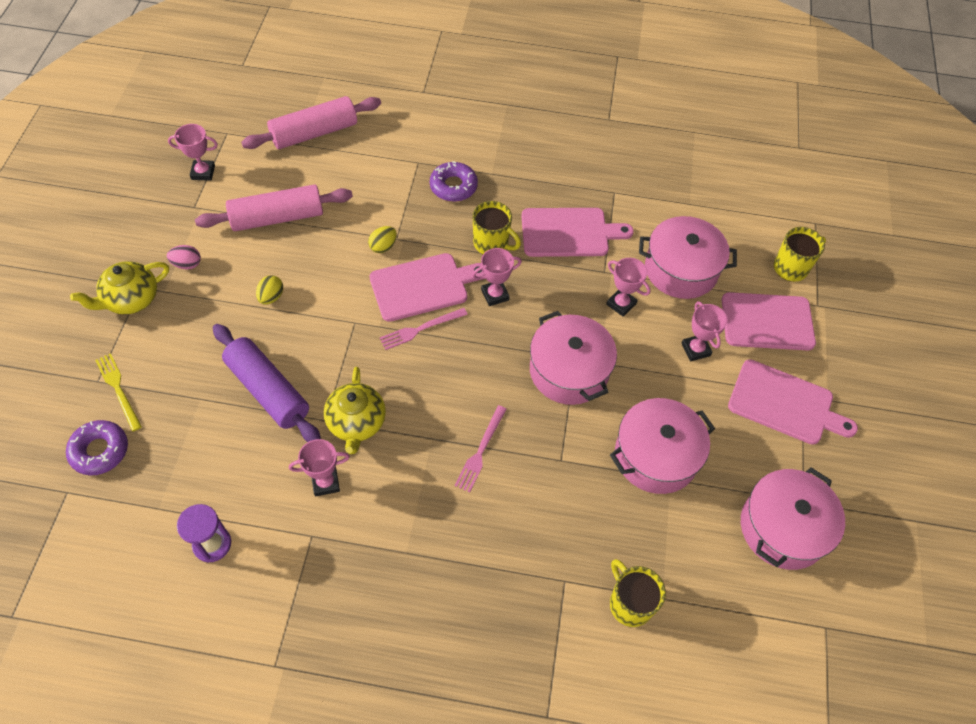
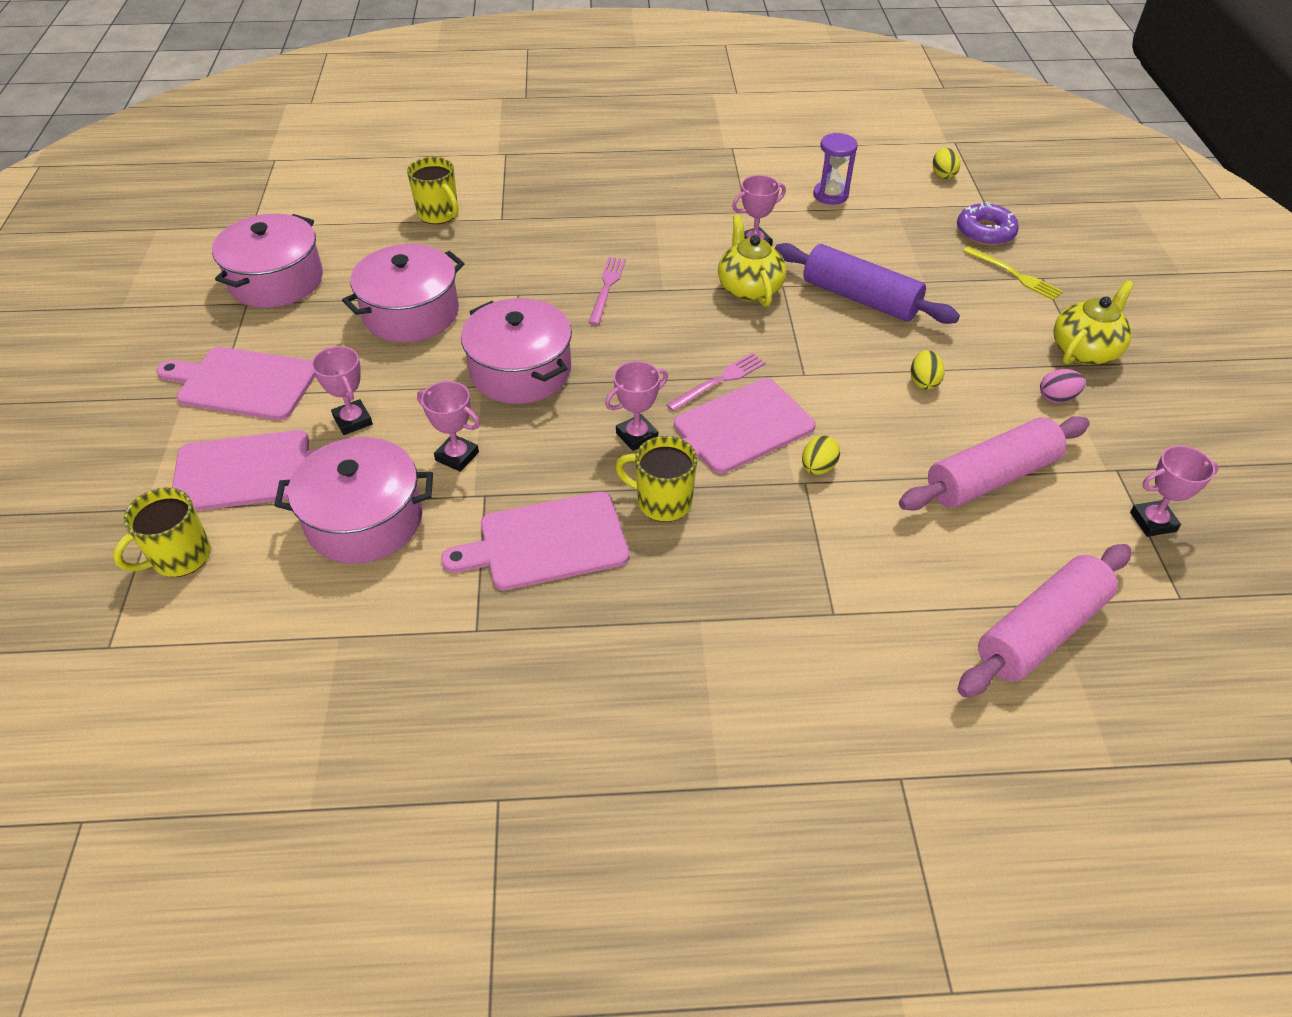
camera: 170 degrees right, 10 degrees down
(72, 554) = (943, 174): none -> yellow egg
(453, 186) = (755, 581): purple donut -> none

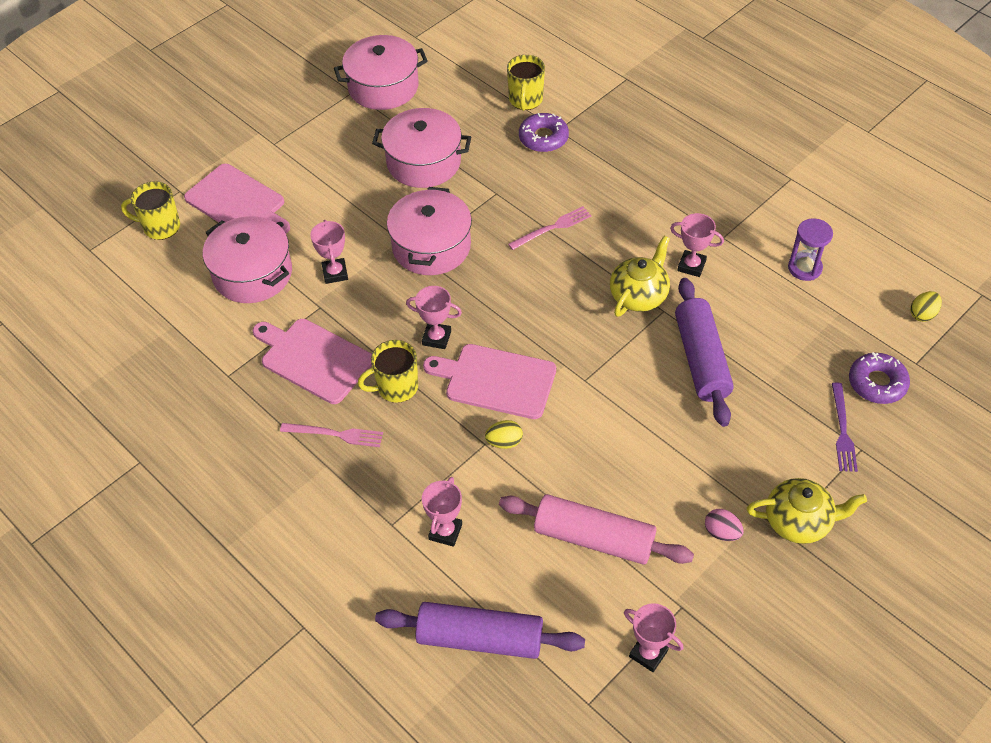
camera: 50 degrees right, 5 degrees up
(243, 383) = (293, 145): pink cutting board -> none
(353, 420) = (314, 210): pink trophy -> pink trophy (445, 532)
(498, 231) = (543, 138): none -> purple donut
(662, 502) = (396, 387): yellow mug -> yellow mug turned 90 degrees counterclockwise
(719, 381) = (528, 343): pink fork -> pink fork (335, 434)
(923, 382) = (651, 447): yellow egg -> none
(1014, 275) = (842, 430): yellow fork -> purple fork
(1040, 631) = (480, 638): pink rolling pin -> purple rolling pin

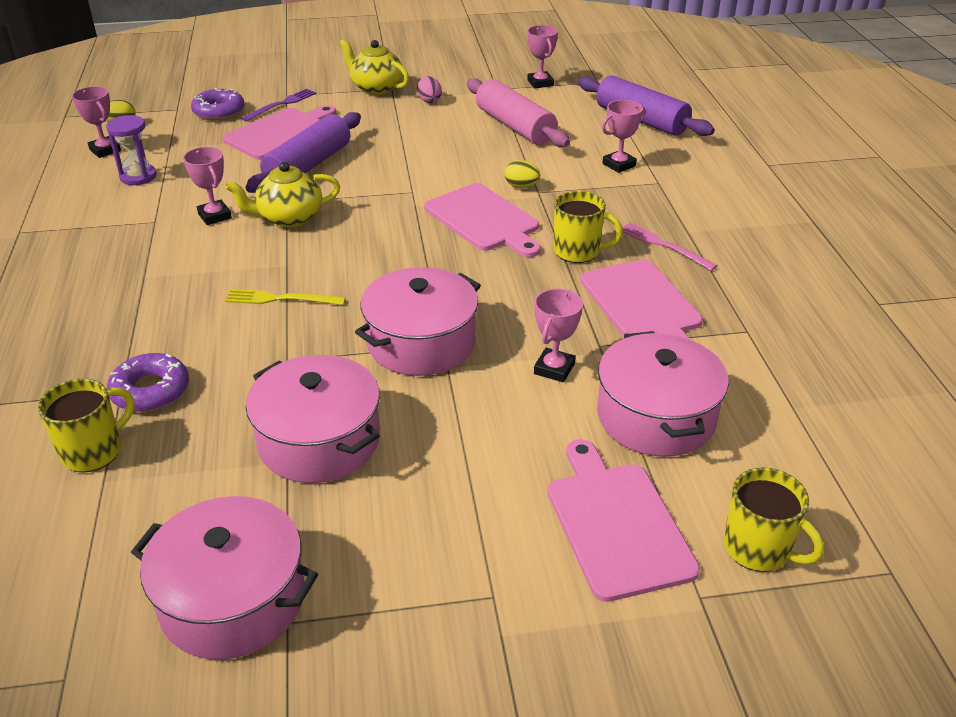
camera: 145 degrees left, 15 degrees down
(436, 338) = (503, 268): pink trophy -> pink trophy (105, 150)
(552, 228) = (280, 299): pink fork -> yellow fork
(782, 387) = (280, 133): none -> pink cutting board

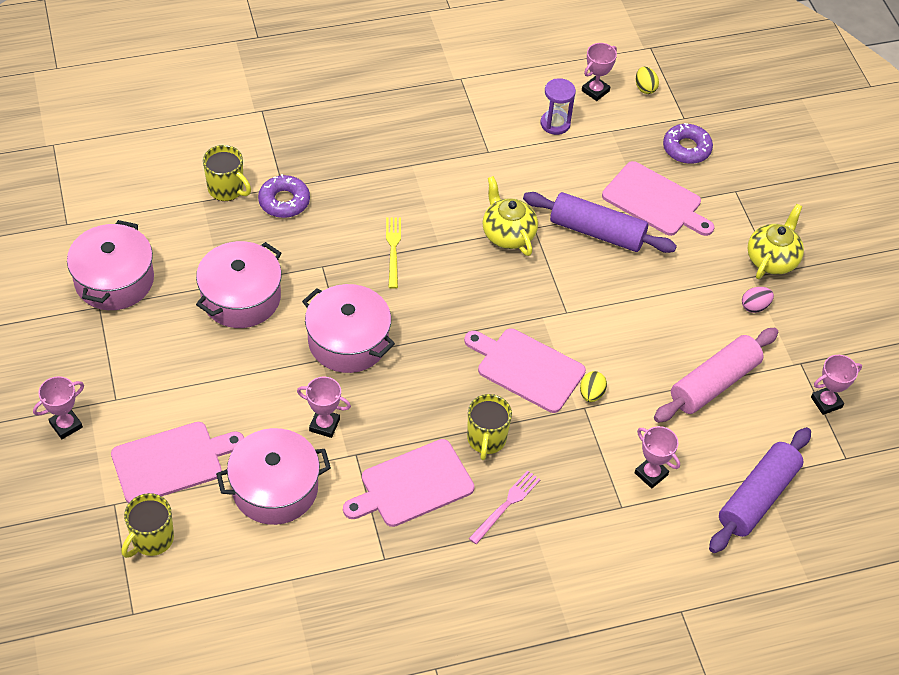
camera: 80 degrees right, 15 degrees up
(214, 216) = (502, 186): pink trophy -> pink trophy (66, 425)
(281, 104) = (713, 191): purple fork -> none
(484, 220) = (527, 368): pink cutting board -> pink cutting board turned 75 degrees clockwise

